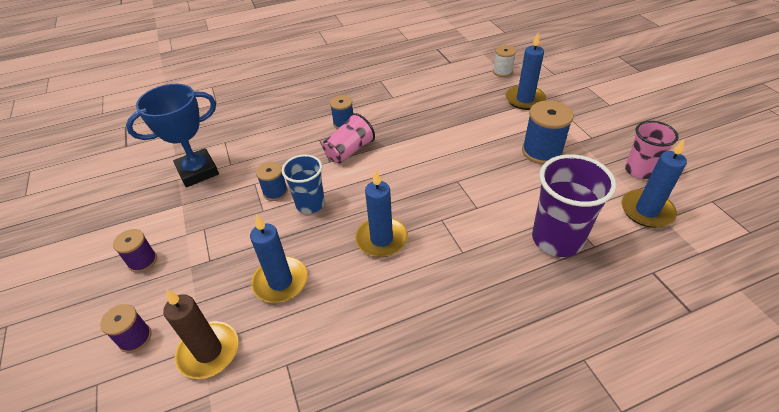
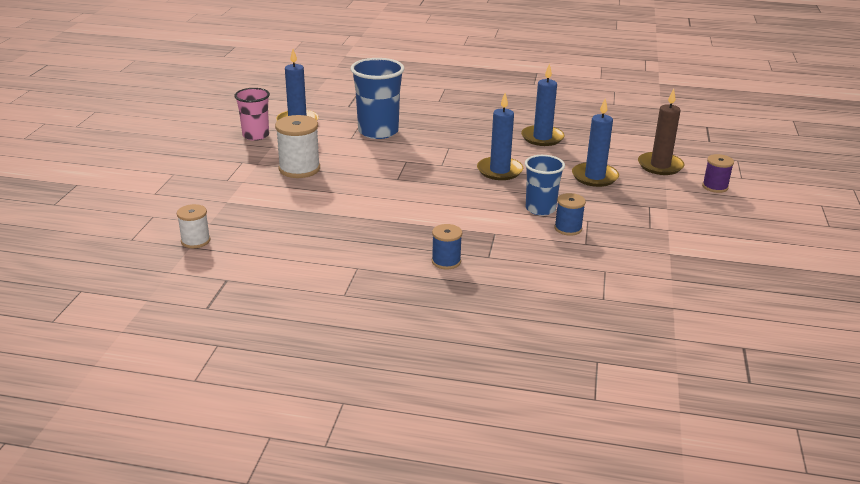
camera: 150 degrees left, 15 degrees down
(142, 261) = (711, 224): purple spool -> none
(198, 171) = (646, 277): blue trophy -> none
(349, 151) = (466, 233): pink cup -> none
(525, 99) = (232, 206): blue candle -> blue candle (542, 138)
(542, 151) = (299, 169): blue spool -> white spool
(557, 239) = (378, 131): purple cup -> blue cup

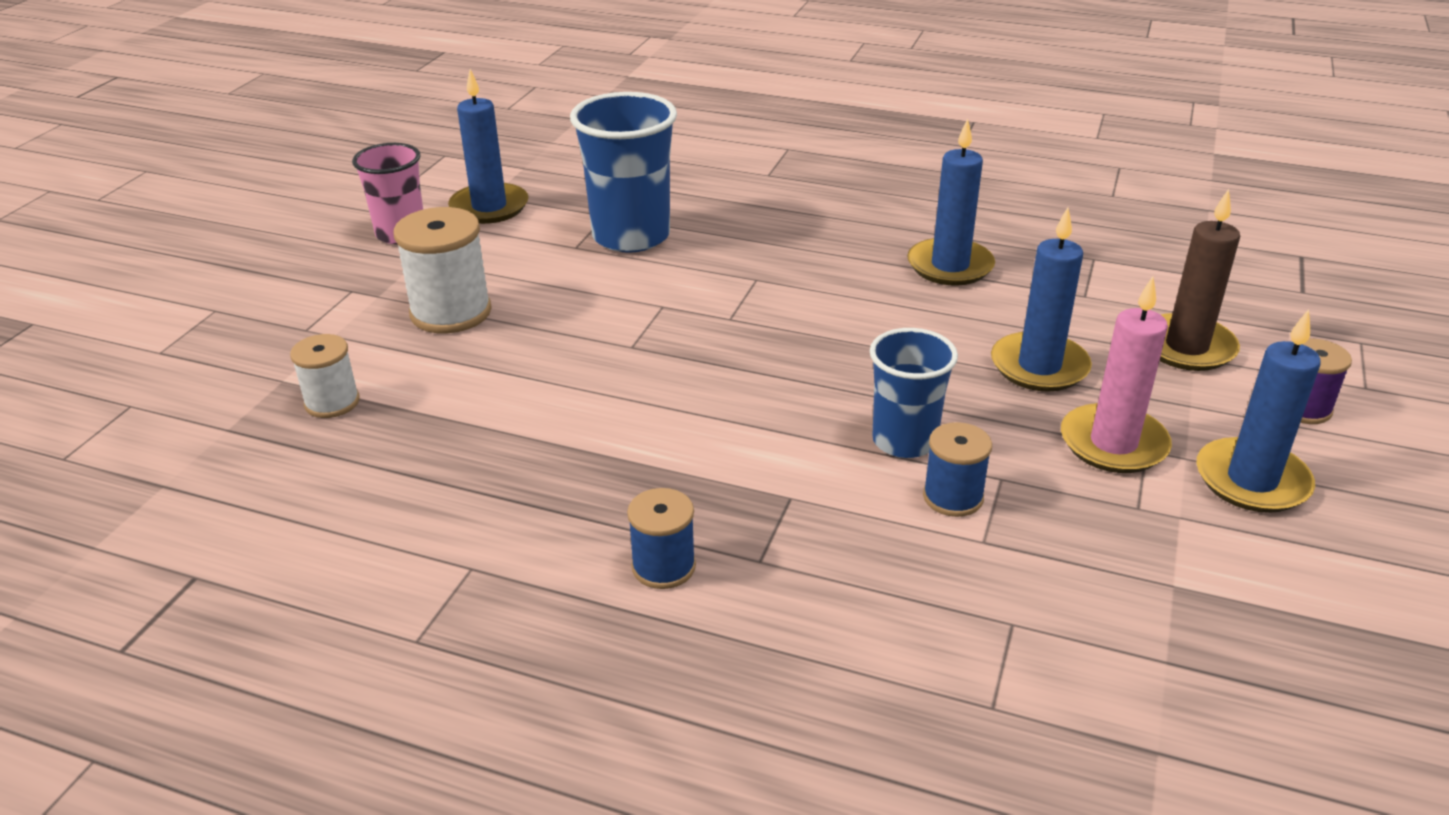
camera: 10 degrees right, 5 degrees up
(195, 241) = (180, 472): white spool -> white spool (332, 402)
(499, 171) = (843, 339): blue candle -> blue candle (1252, 480)
(634, 204) = (1113, 443): none -> pink candle

